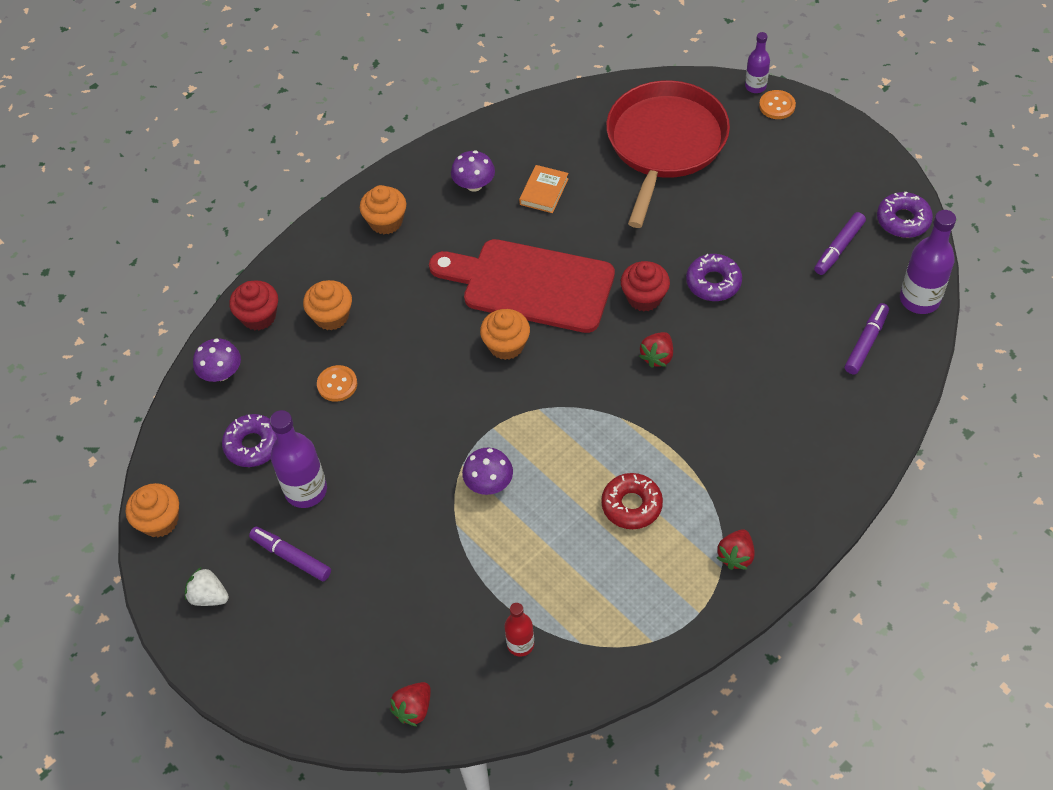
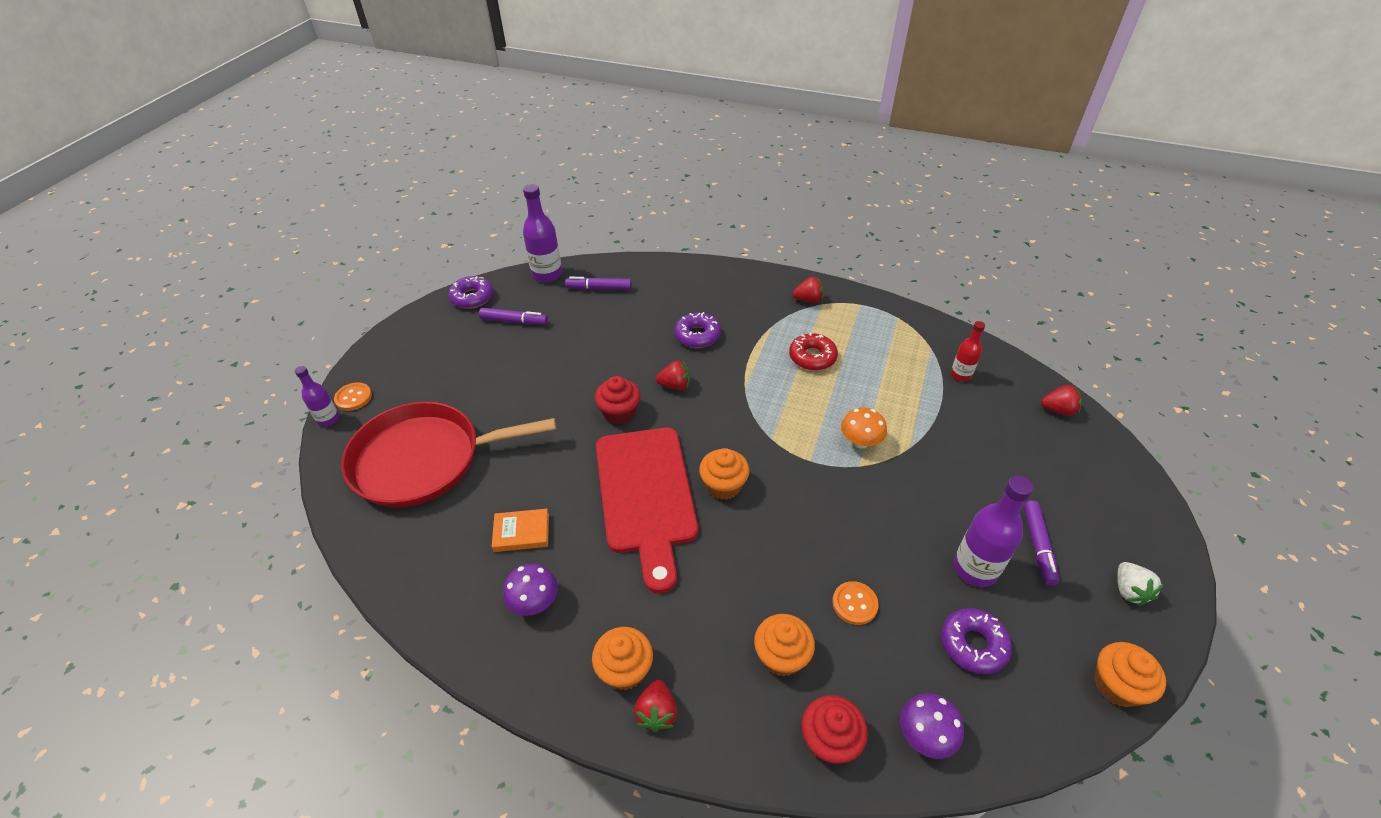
camera: 120 degrees left, 10 degrees down
(344, 229) = (657, 713): none -> red strawberry
(489, 483) = (860, 442): purple mushroom -> orange mushroom
(713, 282) = (582, 377): purple donut -> purple donut (697, 335)

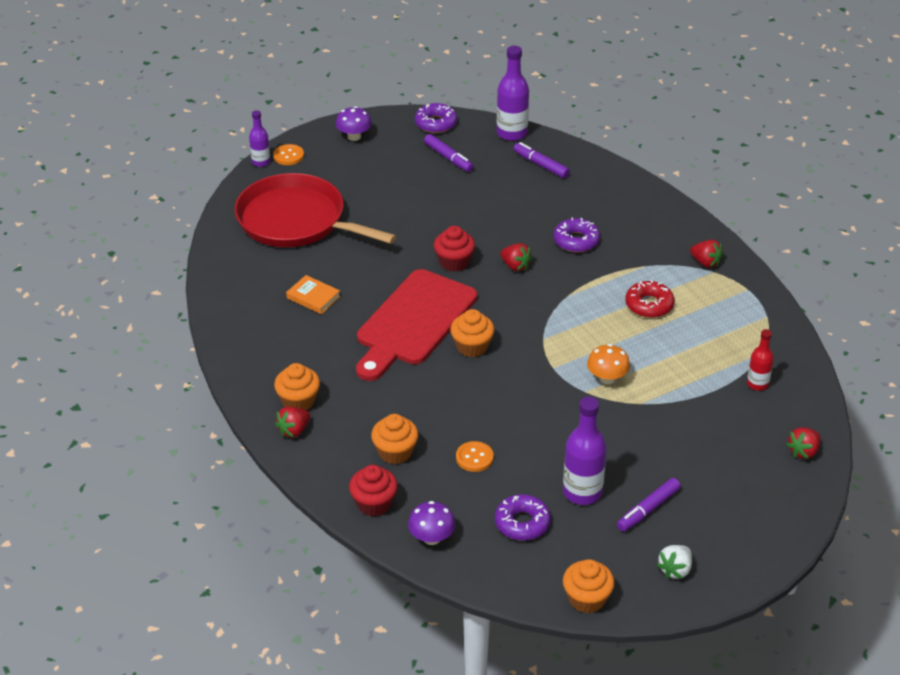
camera: 40 degrees right, 5 degrees down
(534, 602) = (283, 338): purple mushroom -> purple mushroom (354, 136)
(1058, 410) = (803, 452): red strawberry -> red strawberry turned 90 degrees clockwise

